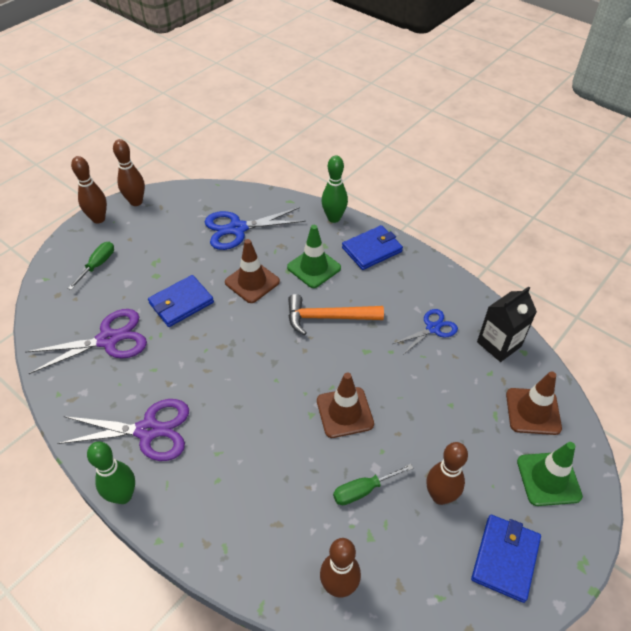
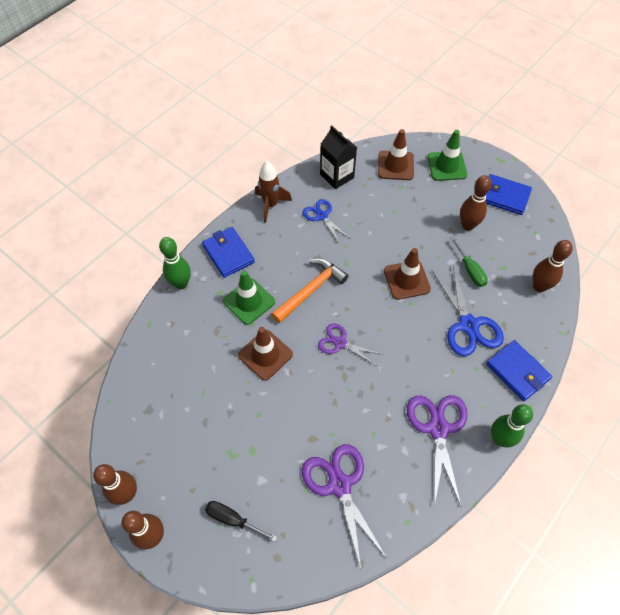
camera: 90 degrees left, 10 degrees up
(98, 265) = (233, 519): green screwdriver -> black screwdriver
(181, 303) = (291, 419): blue wallet -> blue wallet (517, 372)
(237, 229) = (187, 373): blue scissors -> blue scissors (468, 325)
(261, 343) = (340, 343): none -> purple scissors
(328, 318) = (310, 290): orange hammer -> orange hammer turned 135 degrees counterclockwise
(441, 281) = (270, 205): none -> brown rocket

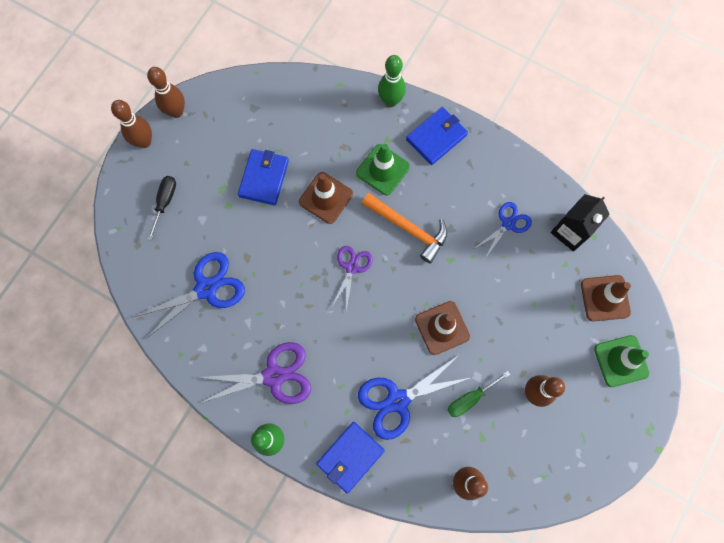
camera: 80 degrees right, 15 degrees up
(270, 205) = (510, 166): brown rocket -> none
(339, 485) = (206, 288): purple scissors -> blue scissors
(504, 196) = (590, 436): blue wallet -> blue wallet (264, 178)

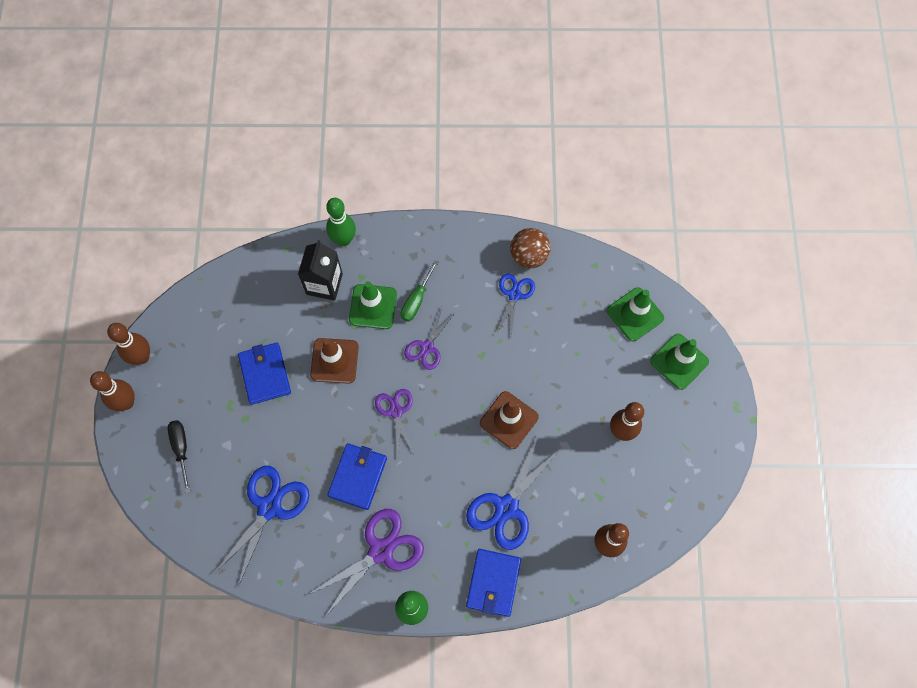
camera: 30 degrees left, 5 degrees down
(408, 228) = (427, 347): orange hammer -> purple scissors
(436, 137) = (405, 251): blue wallet -> blue wallet (358, 477)
(470, 398) = (569, 468): green screwdriver -> green screwdriver (416, 300)
(540, 197) = (528, 256): none -> brown ball
(570, 231) = (572, 272): black carton -> black carton (324, 284)
(605, 298) = (635, 314): brown traffic cone -> green traffic cone

